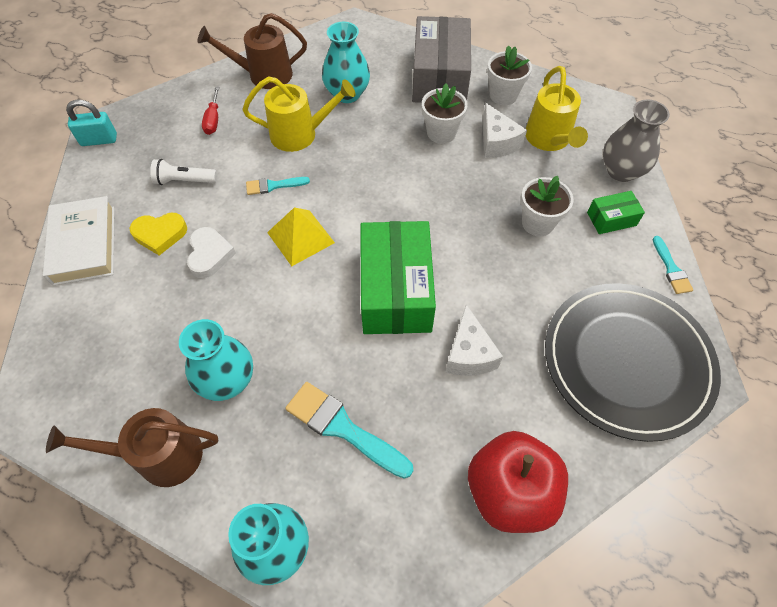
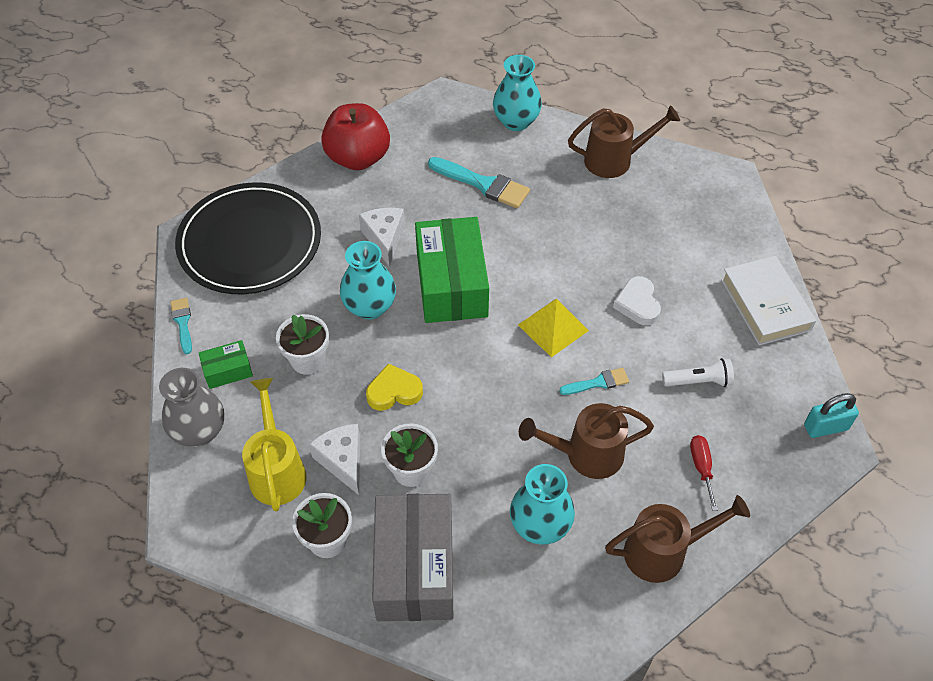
camera: 175 degrees right, 5 degrees down
(160, 234) = (696, 320): yellow heart -> yellow heart (394, 391)
(227, 380) = (582, 207): turquoise vase -> turquoise vase (370, 307)
(301, 134) = (585, 455): yellow watering can -> brown watering can

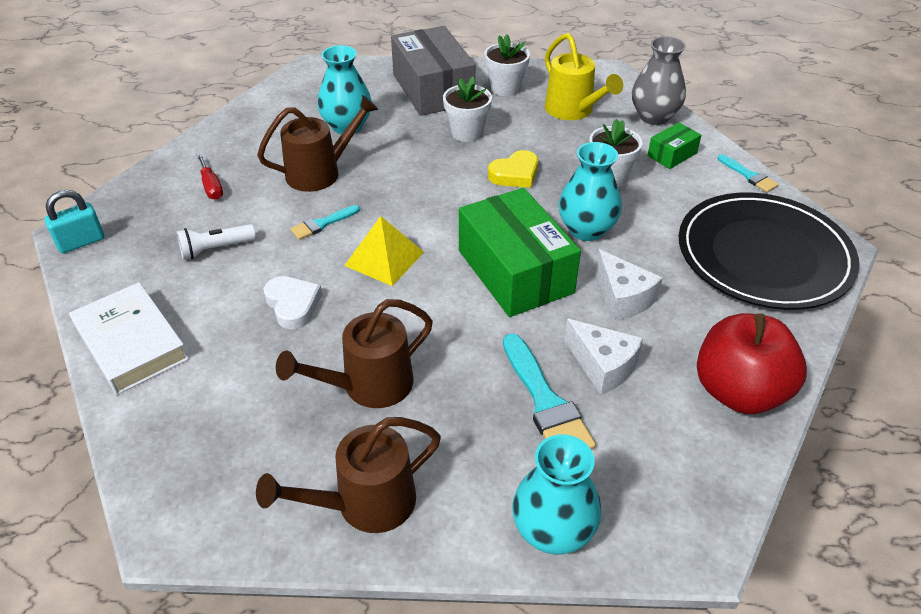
camera: 160 degrees right, 10 degrees down
(342, 461) = (526, 126): white cheese -> white cheese (602, 366)
(483, 184) = (545, 402): turquoise brush -> turquoise brush turned 120 degrees counterclockwise
(664, 551) = (242, 134): brown watering can -> brown watering can (368, 386)

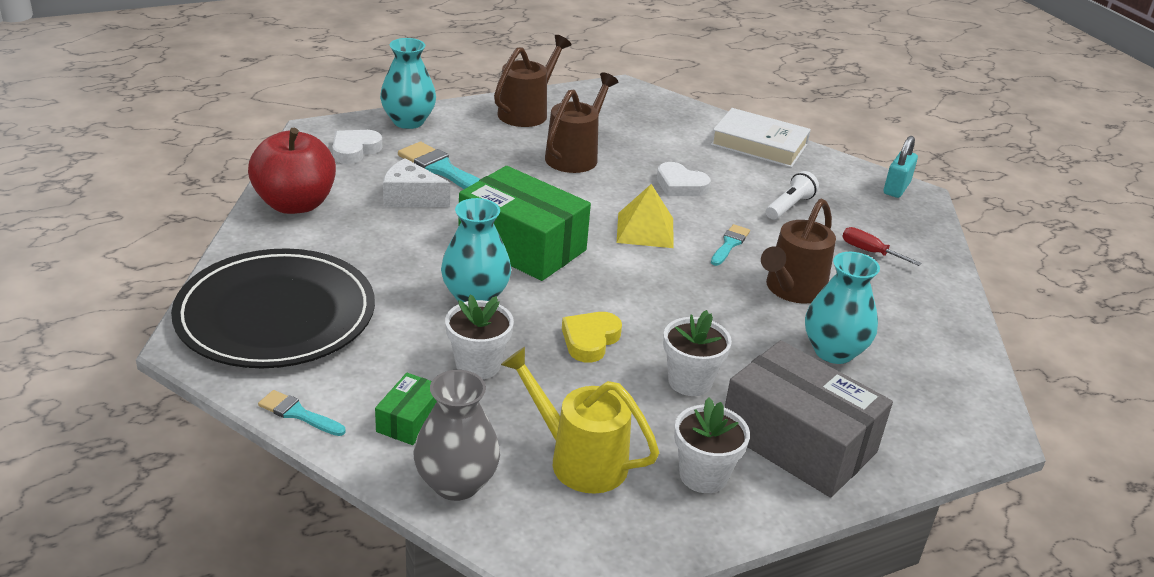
camera: 150 degrees right, 10 degrees down
(622, 298) = (413, 246): white cheese -> none
(649, 479) = (355, 150): none -> white heart

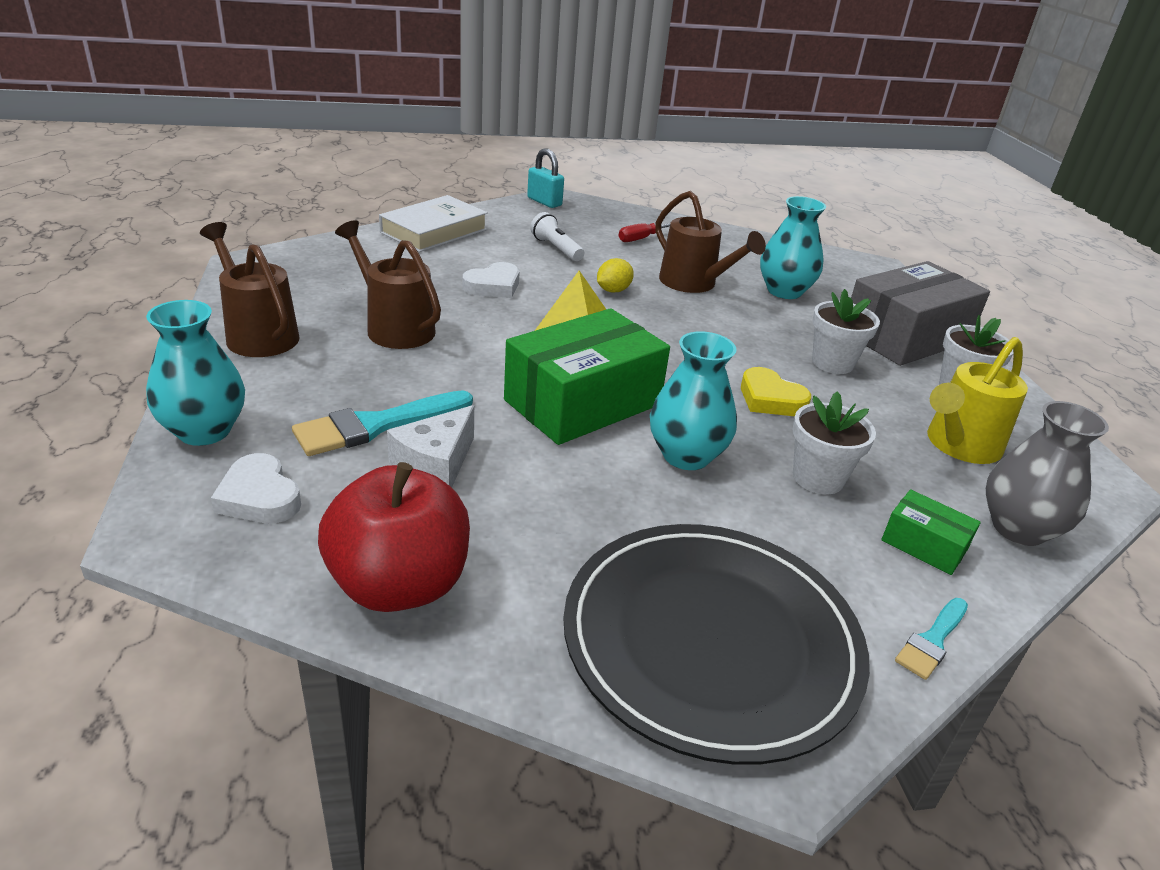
camera: 75 degrees left, 0 degrees up
(729, 244) = (613, 290): turquoise brush -> yellow lemon

